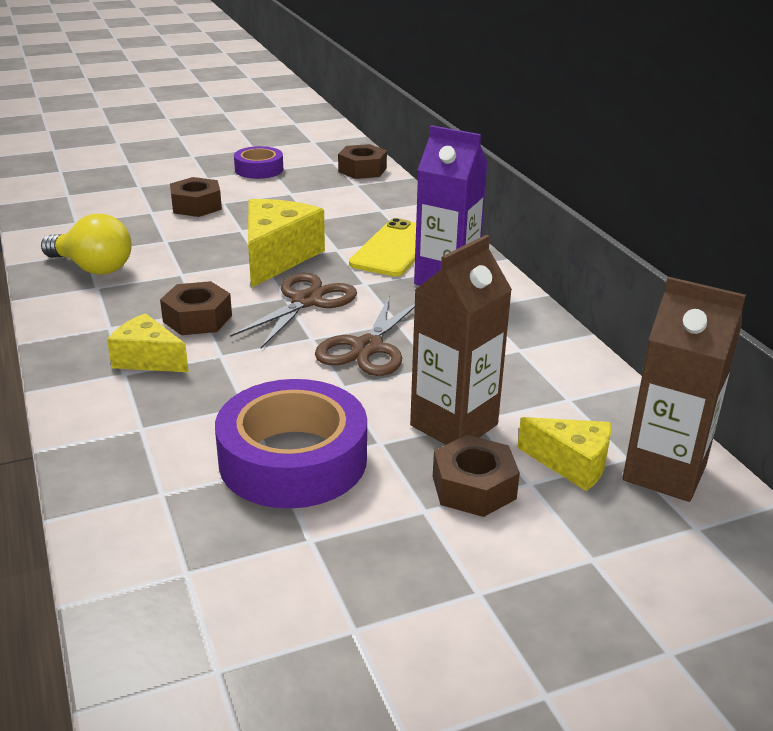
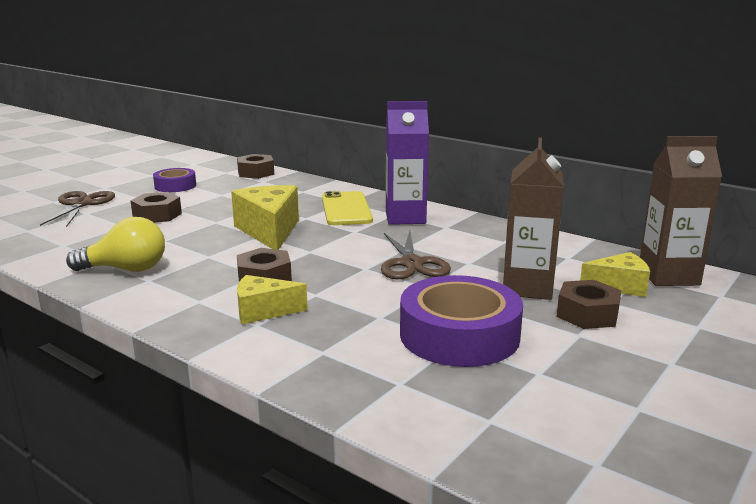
camera: 30 degrees left, 10 degrees down
(307, 301) = (330, 249): brown scissors -> brown scissors (82, 204)

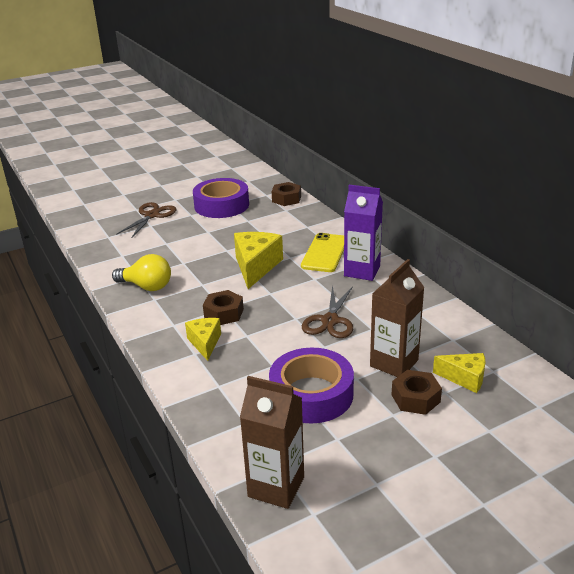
camera: 25 degrees right, 10 degrees up
(157, 215) = (192, 236): brown nut -> none
(175, 186) = (221, 205): purple tape -> purple tape, size x1.79
(263, 311) = (205, 343): yellow cheese -> yellow cheese turned 60 degrees clockwise
(668, 276) = (515, 377): brown carton -> brown carton (276, 487)

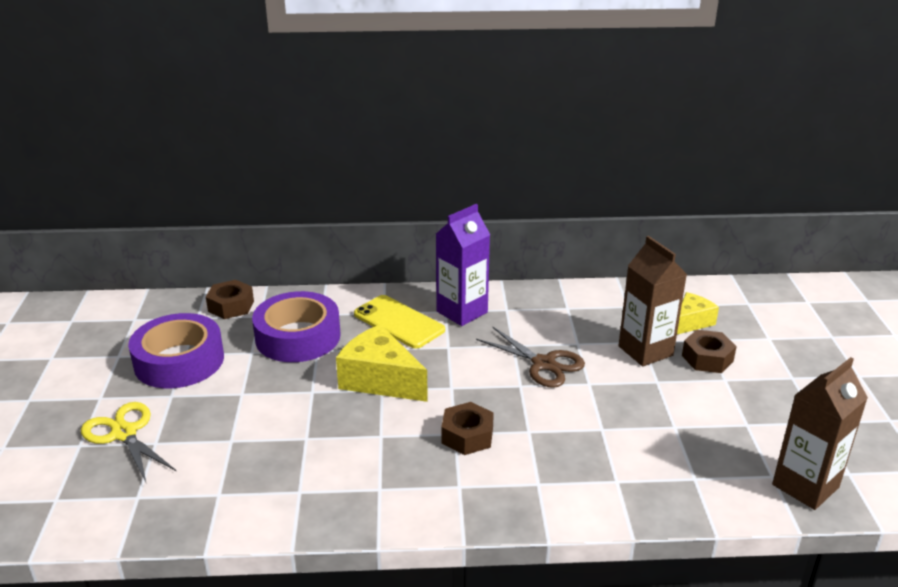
camera: 65 degrees left, 0 degrees up
(146, 286) = (338, 488): yellow light bulb -> none
(152, 215) = (124, 433): brown scissors -> yellow scissors
(205, 343) = (522, 468): yellow cheese -> none
(311, 394) = (668, 418): purple tape -> purple tape (298, 337)

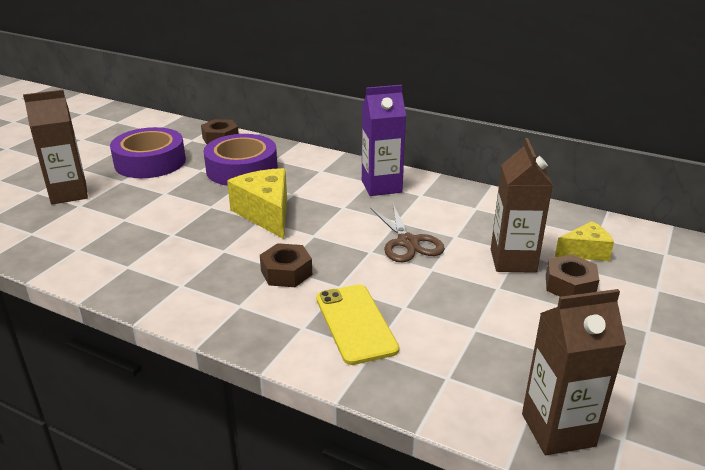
camera: 30 degrees right, 0 degrees up
(124, 433) = (69, 194): yellow scissors -> brown carton
(399, 322) = (324, 180): yellow phone -> yellow phone (355, 323)

